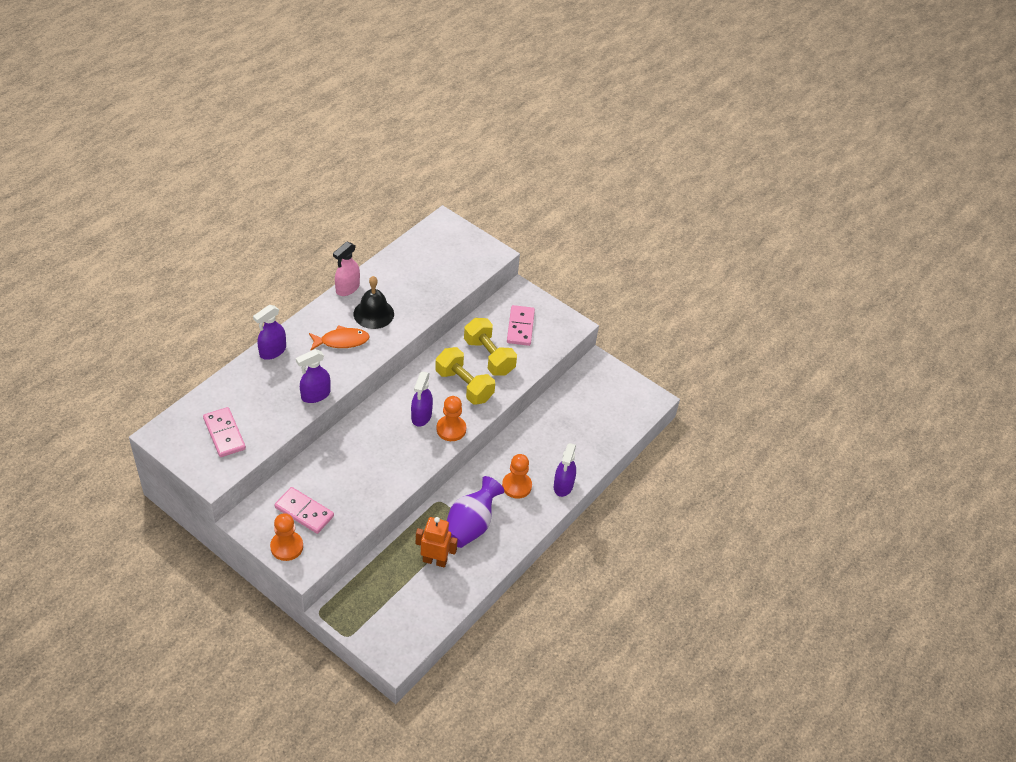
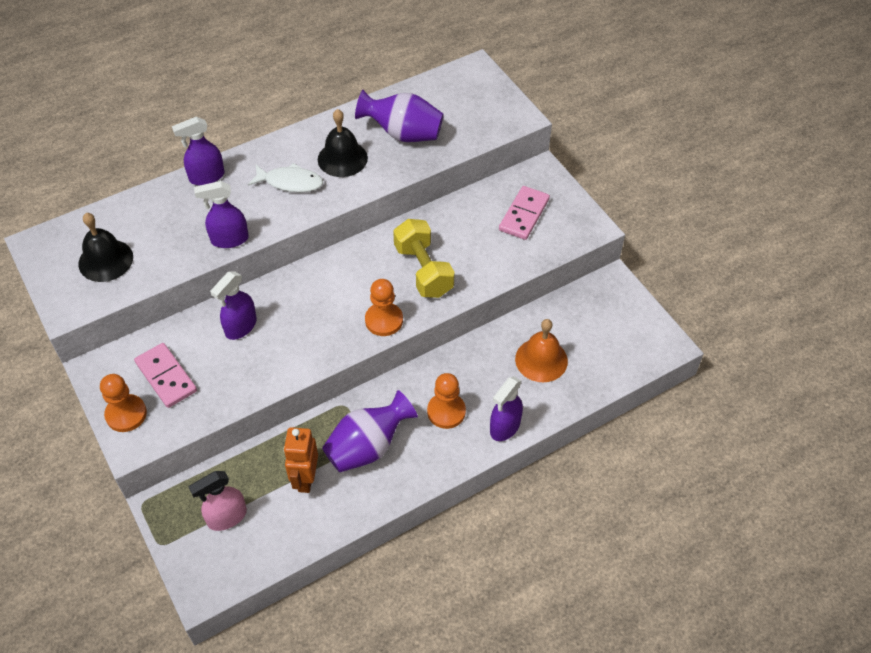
camera: 25 degrees right, 5 degrees up
(224, 434) = (105, 260): pink domino -> black bell
(342, 341) = (290, 182): orange fish -> white fish
(347, 288) = (326, 122): pink spray bottle -> pink spray bottle (227, 517)
(411, 284) = (403, 134): none -> purple vase
(421, 416) = (355, 295): purple spray bottle -> purple spray bottle (240, 327)
(435, 560) = (305, 479): orange robot -> orange robot turned 120 degrees counterclockwise
(489, 356) = (469, 242): yellow dumbbell -> none
(569, 432) = (541, 360): none -> orange bell

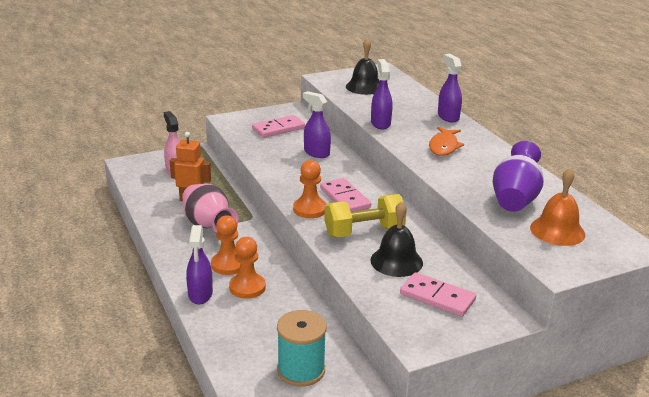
camera: 95 degrees right, 25 degrees down
(126, 414) = (252, 117): orange pawn -> orange pawn (247, 287)
(290, 182) = (444, 146): white fish -> orange fish
(342, 158) = (476, 169): black bell -> black bell (396, 261)
(355, 291) = (344, 198): none -> pink domino
(368, 447) = (208, 226): purple vase -> pink vase
(505, 427) = (200, 294): purple spray bottle -> purple spray bottle turned 135 degrees counterclockwise
(541, 360) = (269, 325): orange bell -> orange bell (557, 231)
(597, 329) = (301, 370): none -> turquoise spool

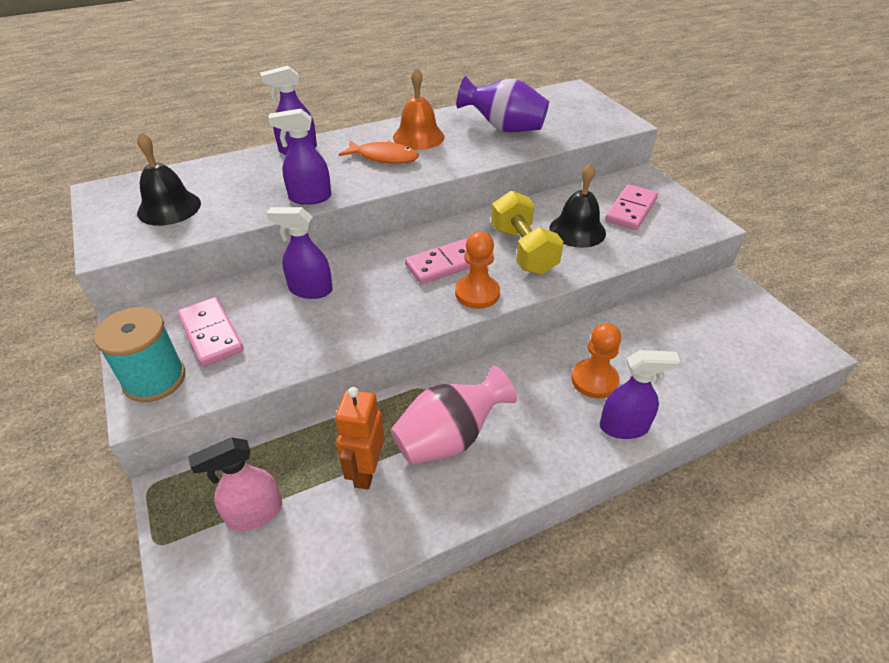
camera: 90 degrees left, 15 degrees up
(228, 264) = (548, 404): orange pawn -> none
(301, 370) = (721, 328): turquoise spool -> turquoise spool (154, 379)
(316, 153) = (310, 290): purple spray bottle -> purple spray bottle turned 60 degrees clockwise
(557, 231) = (558, 115): orange bell -> orange bell (418, 137)

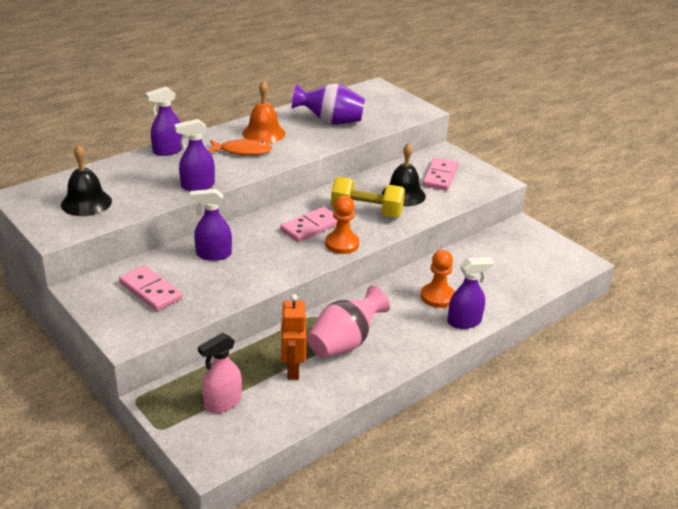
camera: 15 degrees left, 10 degrees down
(154, 379) = (124, 323): turquoise spool -> none
(523, 250) = (366, 212): yellow dumbbell -> yellow dumbbell turned 45 degrees counterclockwise

